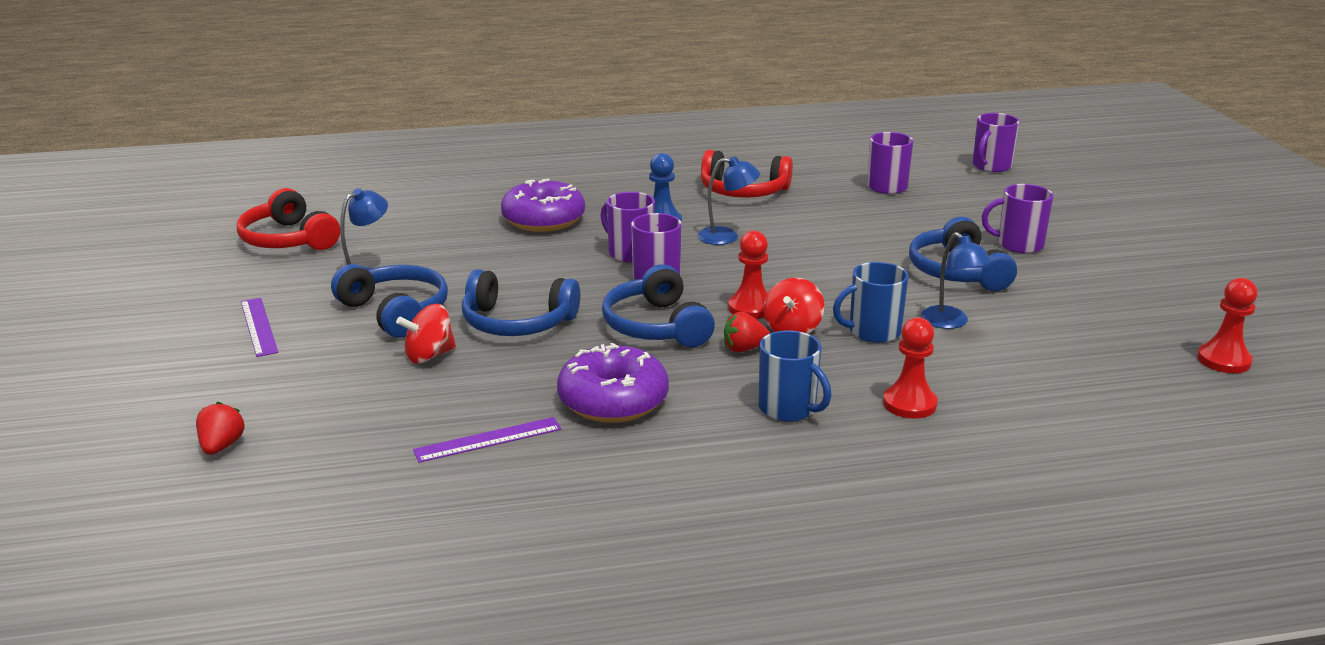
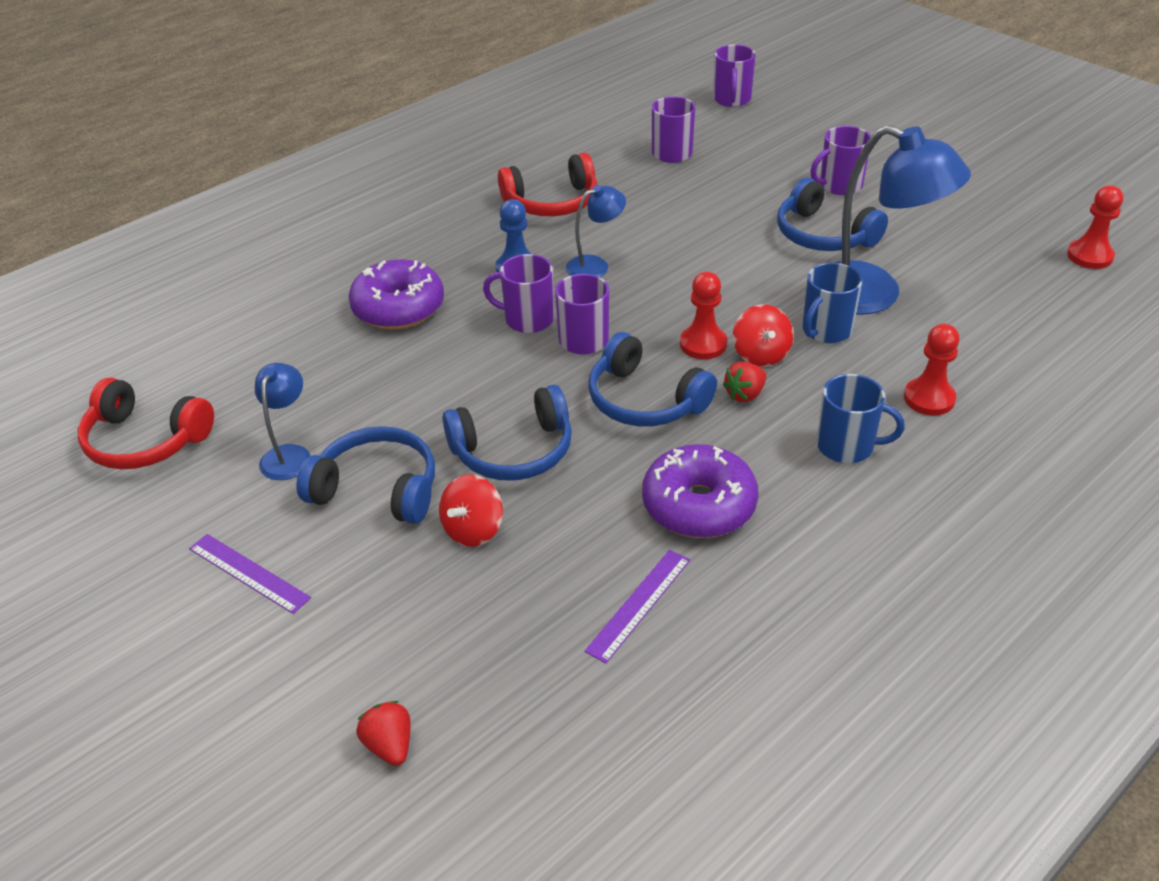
camera: 30 degrees left, 15 degrees up
(950, 322) = (873, 295): blue lamp -> blue lamp, size x1.99

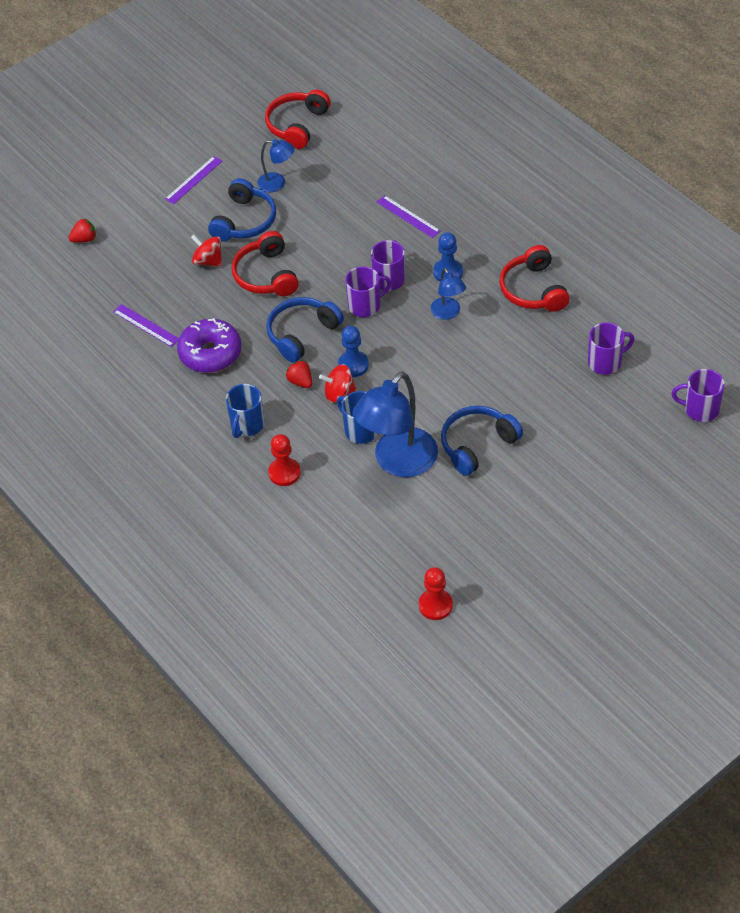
camera: 95 degrees right, 10 degrees up
(398, 308) = (408, 216): purple donut -> purple ruler
(513, 450) = (266, 275): blue headphones -> red headphones
(703, 344) = (353, 365): red pawn -> blue pawn
(839, 185) = (548, 465): purple mug -> none

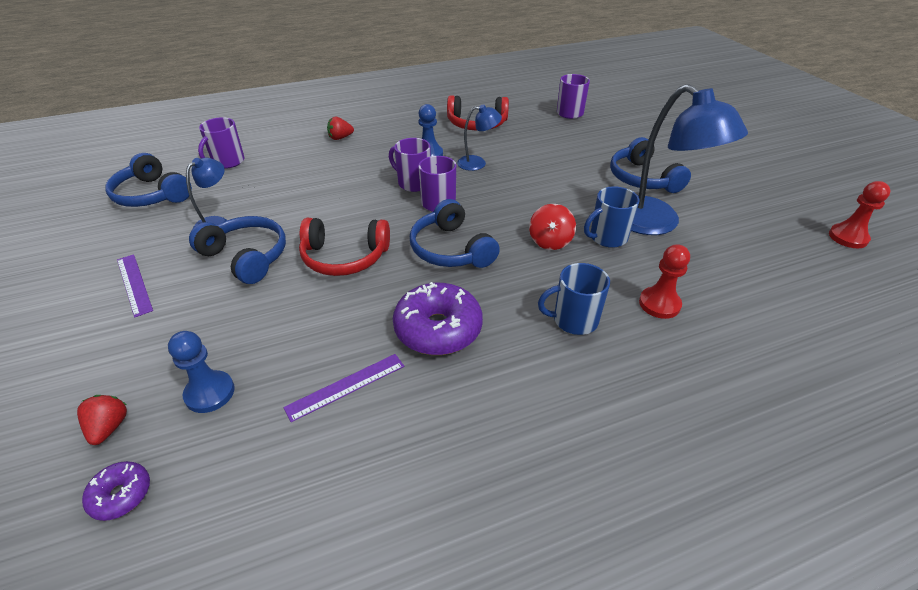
camera: 75 degrees left, 10 degrees down
(50, 268) = (121, 495): none -> purple donut
(208, 261) = (281, 299): red spinning top -> none
(247, 425) = (574, 320): blue mug -> blue mug turned 135 degrees clockwise
(297, 125) = (152, 194): red headphones -> blue headphones
(300, 382) = (521, 264): red strawberry -> red strawberry (340, 138)
(353, 365) = (514, 225): blue pawn -> blue pawn (210, 393)
(408, 216) = (344, 159): purple ruler -> none
(700, 409) = (628, 92): purple mug -> purple mug (228, 162)

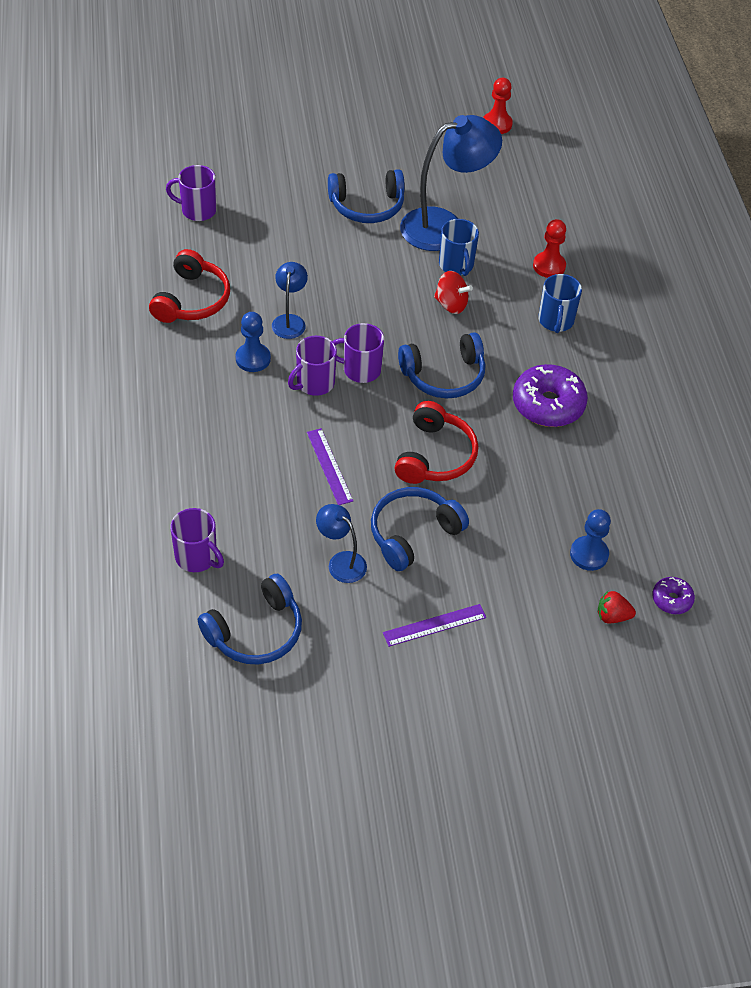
camera: 80 degrees left, 10 degrees up
(340, 138) = (175, 437): red strawberry -> none
(346, 386) = (597, 469): purple ruler -> purple ruler (329, 466)

